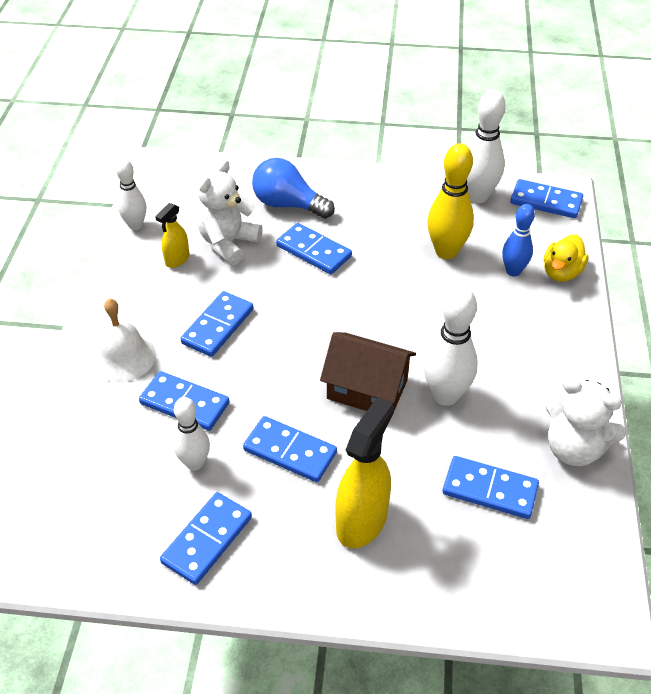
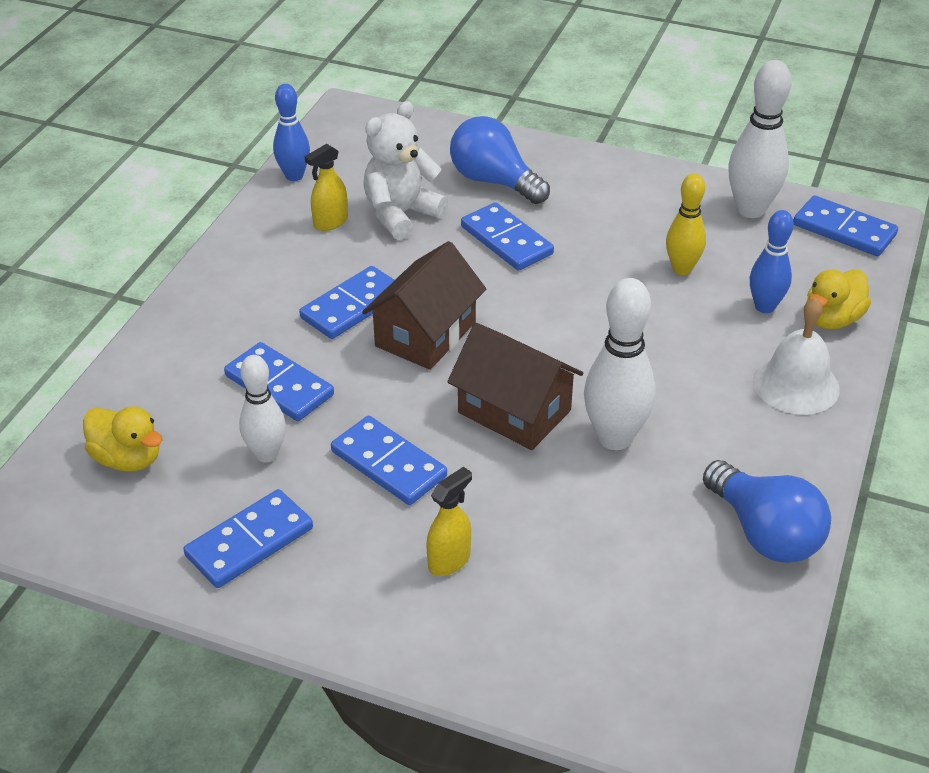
camera: 15 degrees right, 5 degrees down
(87, 490) = (128, 458): none -> yellow duck
(124, 357) = (225, 321): white bell -> white bell (796, 384)
(135, 225) = (294, 176): white bowling pin -> blue bowling pin
(280, 339) = (425, 334): none -> brown house
(362, 521) = (449, 561): yellow spray bottle -> yellow spray bottle, size x0.55
(446, 252) = (682, 269): yellow bowling pin -> yellow bowling pin, size x0.65
(489, 490) = (630, 559): blue domino -> none
(573, 448) = (764, 533): white teddy bear -> blue light bulb

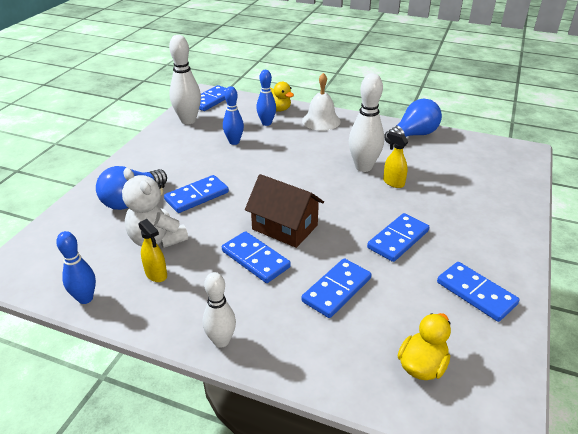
camera: 90 degrees left, 5 degrees down
(266, 454) = (401, 291): white bowling pin -> white bowling pin (221, 341)
(449, 561) = (461, 217): yellow spray bottle -> yellow spray bottle (393, 183)
(514, 411) = (349, 196): brown house -> none
(682, 269) = (234, 142): yellow bowling pin -> blue bowling pin

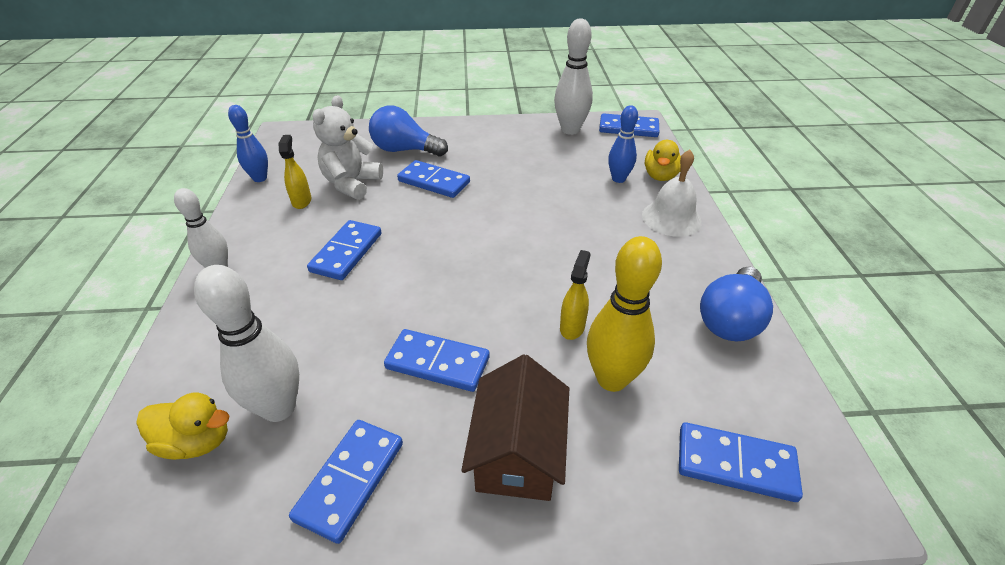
camera: 65 degrees right, 5 degrees up
(156, 274) = (302, 201): yellow spray bottle -> yellow spray bottle turned 150 degrees clockwise
(234, 142) = (555, 171): blue bowling pin -> none
(284, 227) = (412, 256): brown house -> brown house (517, 452)
(336, 290) = (315, 329): blue domino -> blue domino (735, 464)
(363, 167) = (588, 287): white bowling pin -> white bowling pin (279, 408)
(413, 135) = (730, 319): blue light bulb -> blue light bulb turned 90 degrees clockwise
(438, 182) = (612, 379): none -> yellow bowling pin

